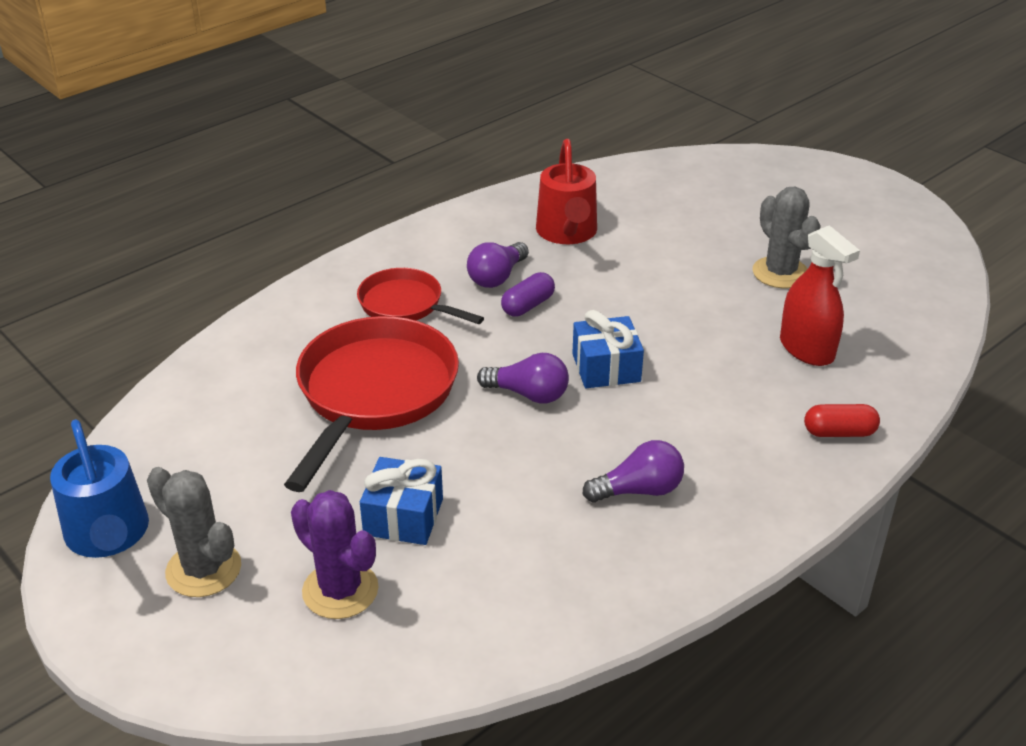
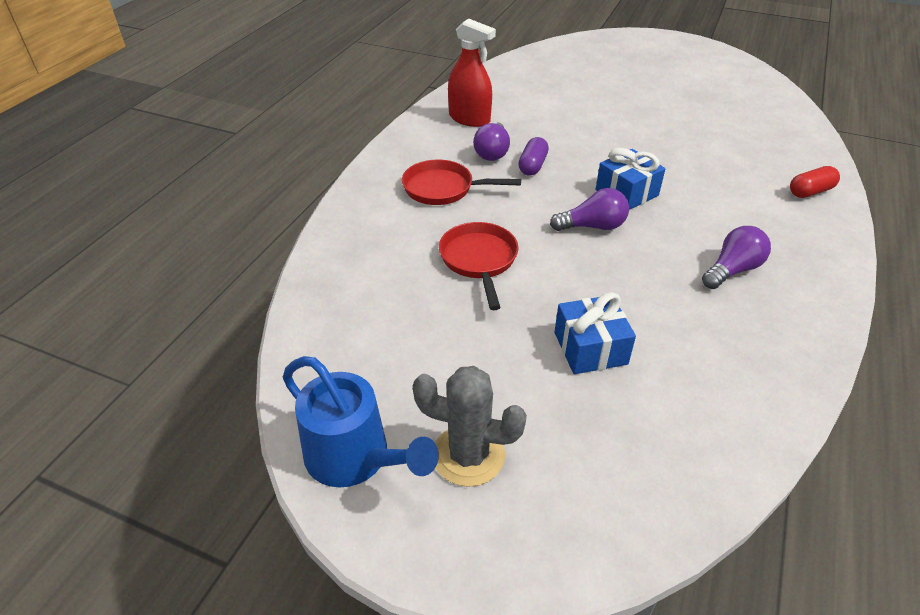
camera: 25 degrees left, 5 degrees up
(340, 590) = (598, 427): purple cactus -> none
(374, 394) = (479, 260): red pan -> red pan, size x0.57
(567, 233) = (513, 111): red watering can -> none
(780, 273) = (673, 103): grey cactus -> none
(806, 349) = (737, 145): red spray bottle -> red spray bottle (469, 119)

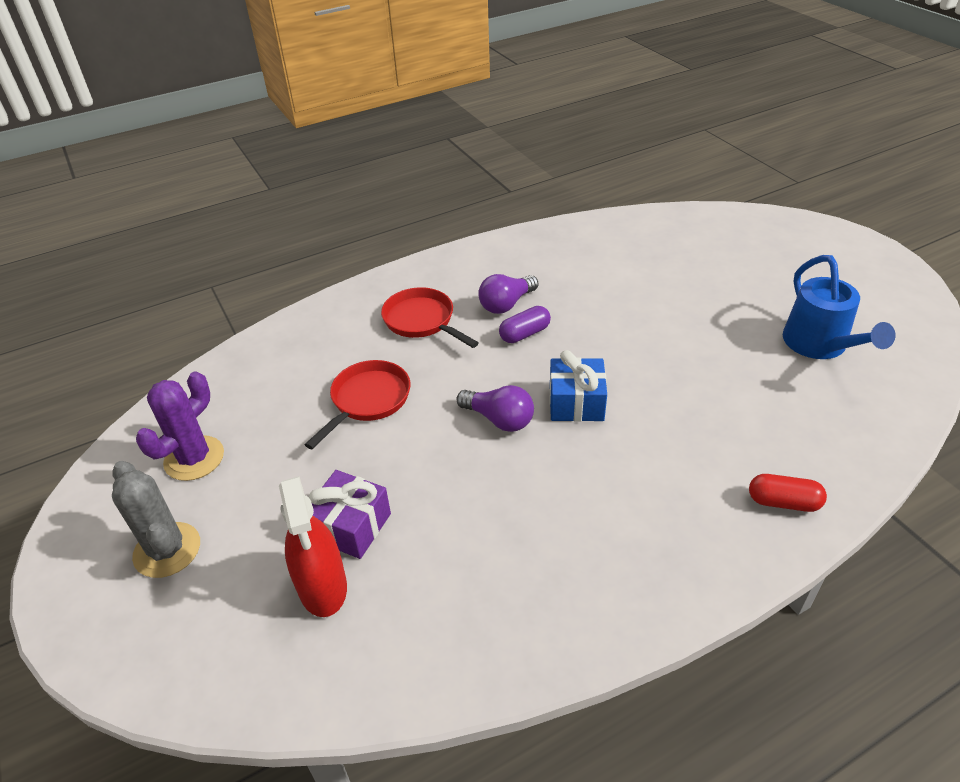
camera: 40 degrees right, 0 degrees up
(355, 458) = (107, 504): blue watering can -> blue watering can (820, 345)
(389, 377) = (194, 458): none -> purple cactus
(469, 119) = (529, 262): red spray bottle -> red spray bottle (322, 586)
(590, 348) = (351, 526): blue gift -> purple gift
(732, 270) = (571, 534): purple light bulb -> none

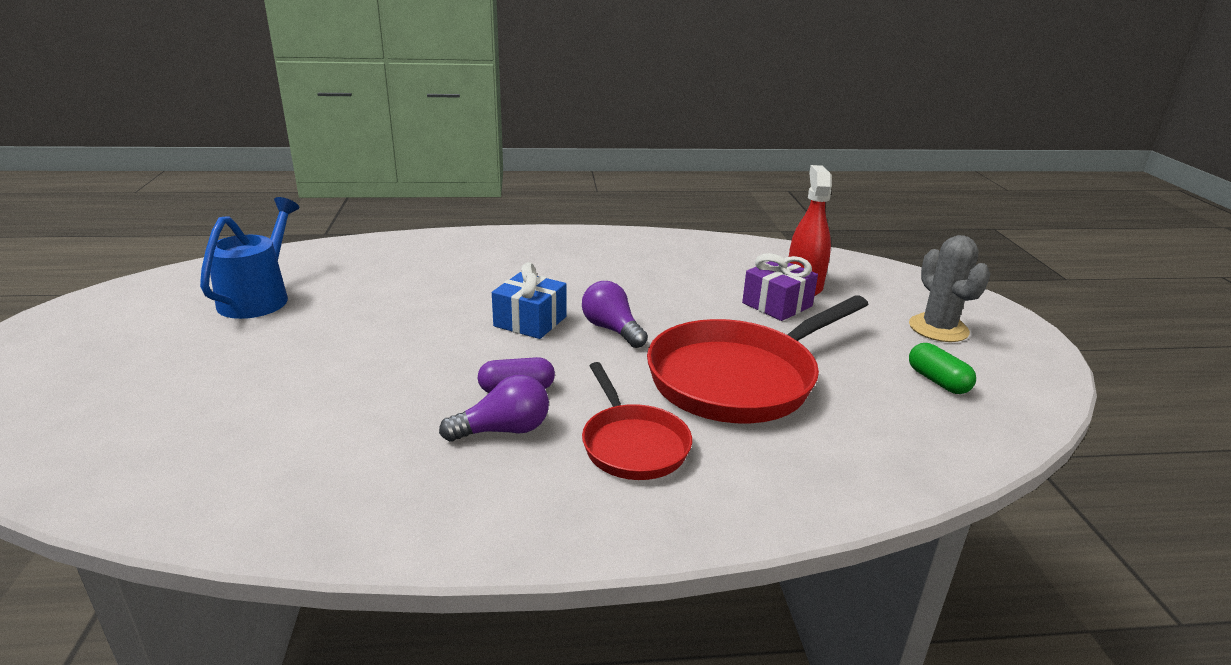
camera: 160 degrees left, 15 degrees down
(194, 458) = (937, 381): purple cactus -> green capsule
(368, 400) = (739, 378): red pan -> red pan, size x1.76
(783, 502) = (456, 244): red capsule -> none

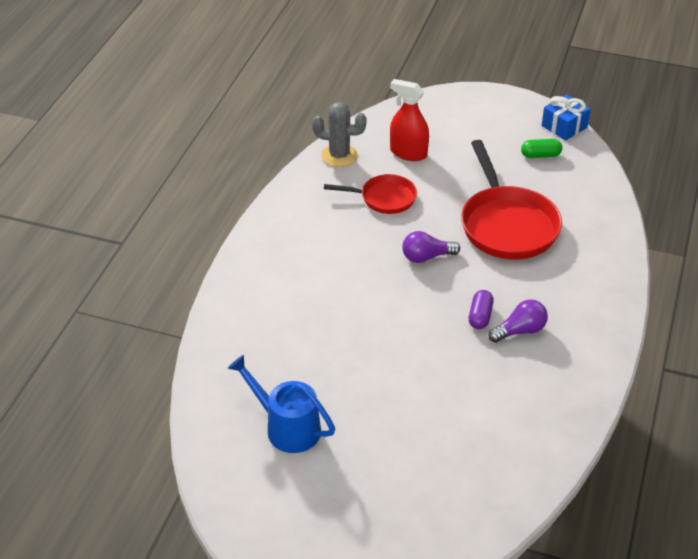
camera: 65 degrees left, 15 degrees up
(503, 430) = (520, 331): purple light bulb -> purple light bulb turned 60 degrees clockwise
(530, 321) = (397, 291): blue gift -> blue gift (564, 126)
(632, 444) = (552, 286): red pan -> red pan (384, 198)
(777, 305) = (429, 175): purple gift -> none
(938, 328) = (488, 126): grey cactus -> grey cactus (339, 156)

